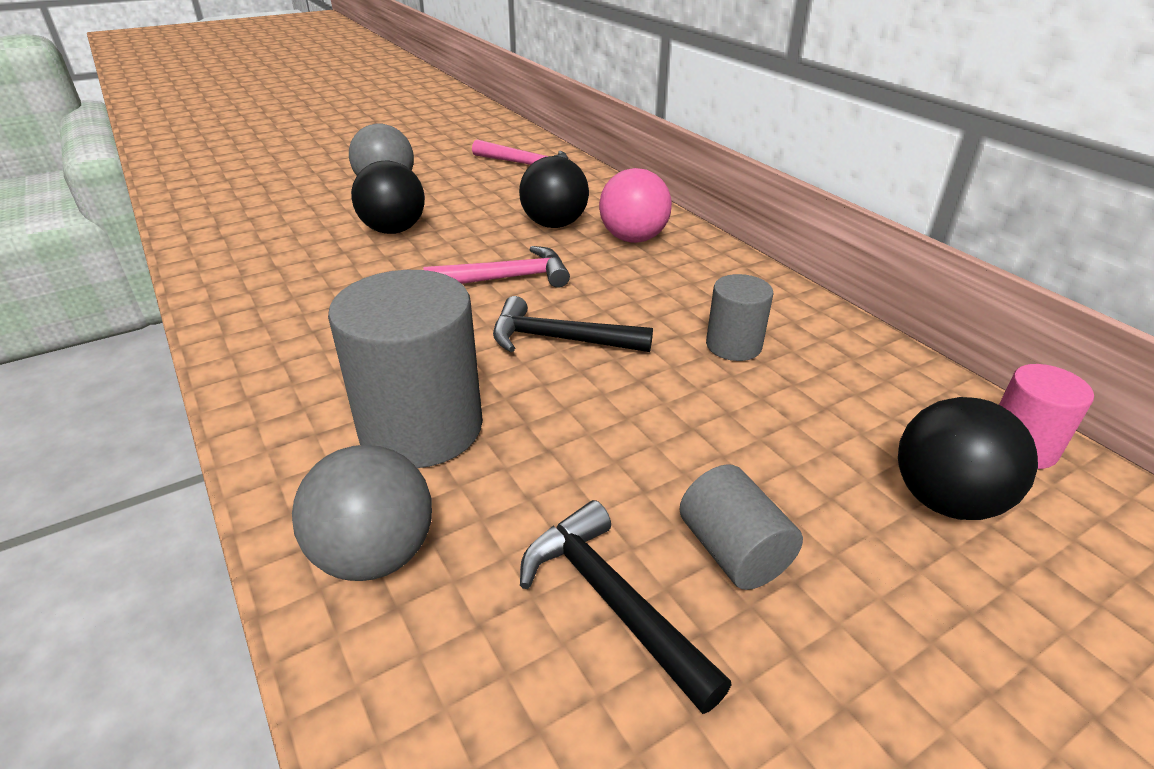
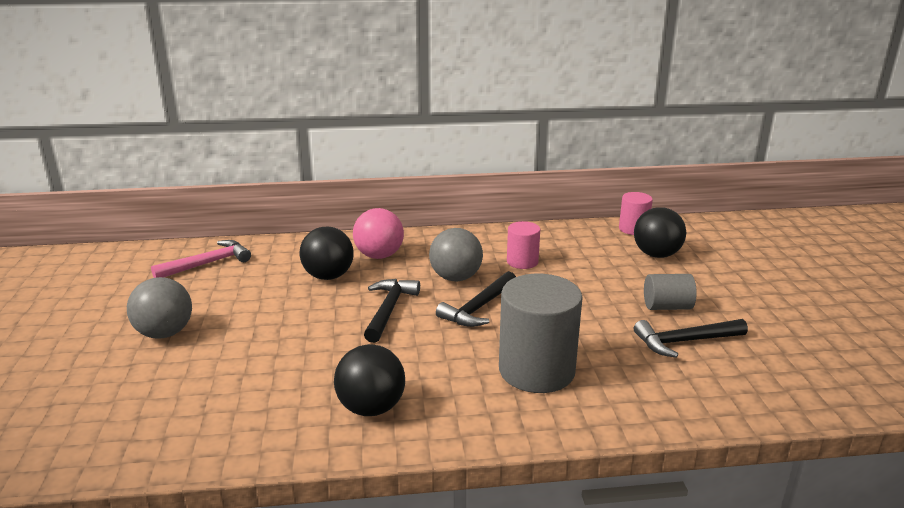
camera: 65 degrees left, 10 degrees down
(375, 554) = (634, 400): grey ball -> grey ball (455, 278)
(393, 230) = (261, 342): black ball -> black ball (371, 408)
(506, 278) = (389, 310): pink hammer -> black hammer
(733, 345) = (522, 261): grey cylinder -> pink cylinder

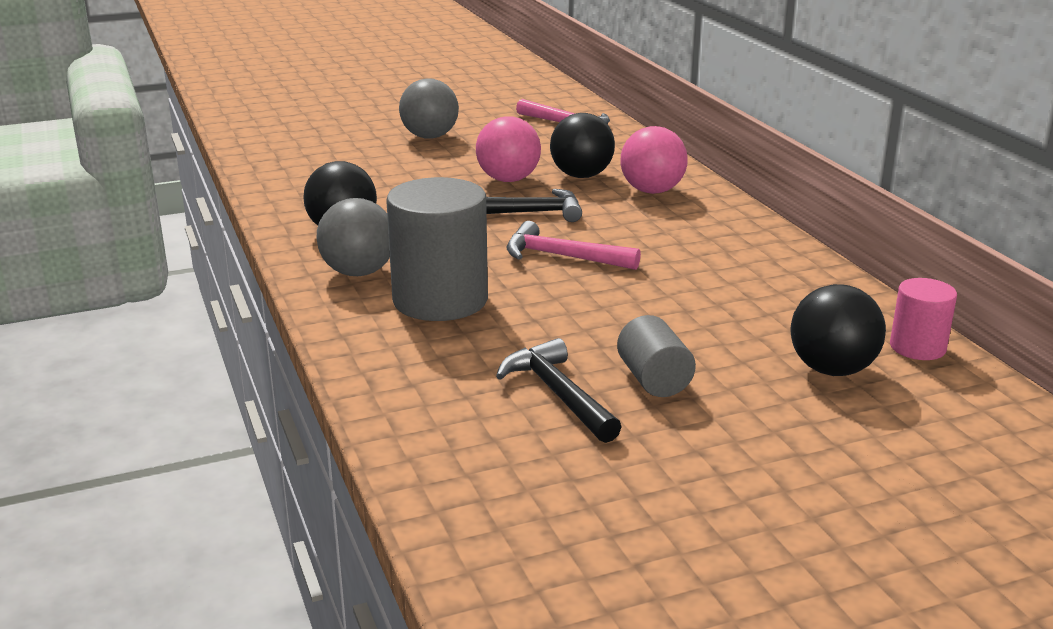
camera: 75 degrees right, 0 degrees up
(311, 308) = (508, 180): none -> pink ball
(455, 278) = (629, 236): grey ball -> grey ball (358, 272)
(478, 308) = (562, 256): black hammer -> pink hammer
(522, 261) = (710, 271): pink cylinder -> none

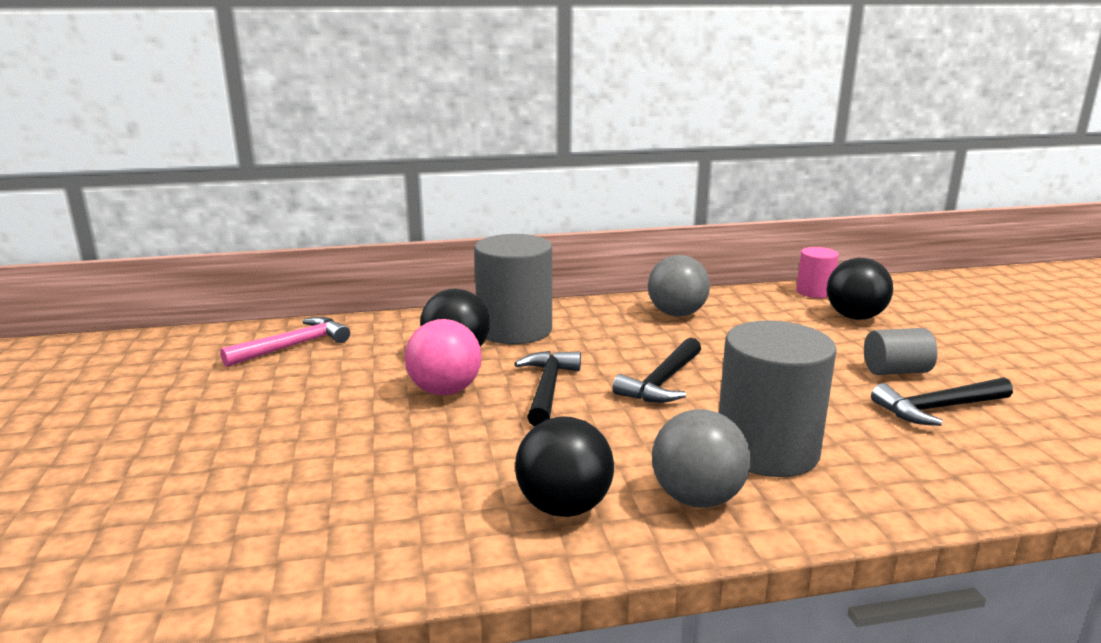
camera: 80 degrees left, 5 degrees down
(429, 137) = (252, 428): grey ball -> grey ball (676, 314)
(562, 256) = (662, 382): pink hammer -> black hammer
(652, 191) = (514, 330): pink ball -> grey cylinder

